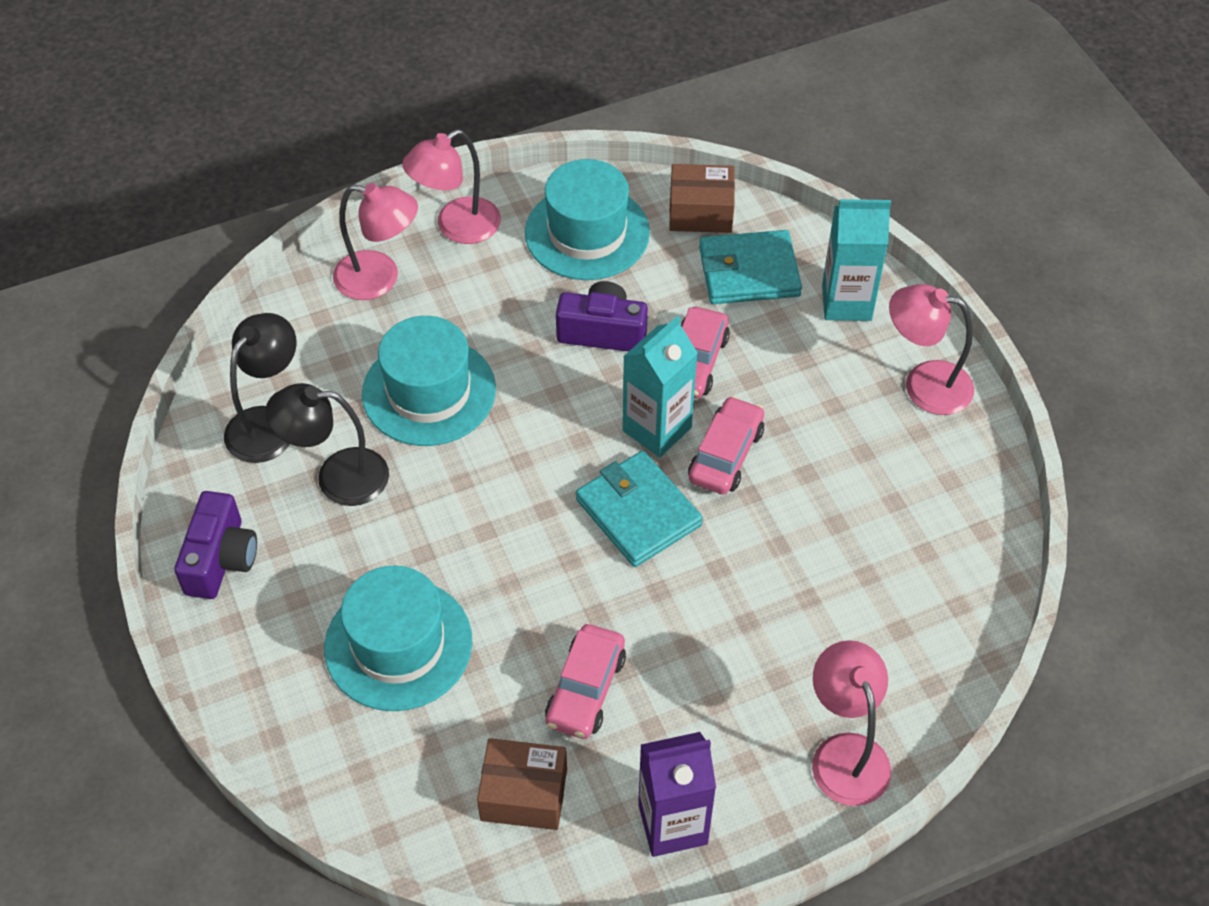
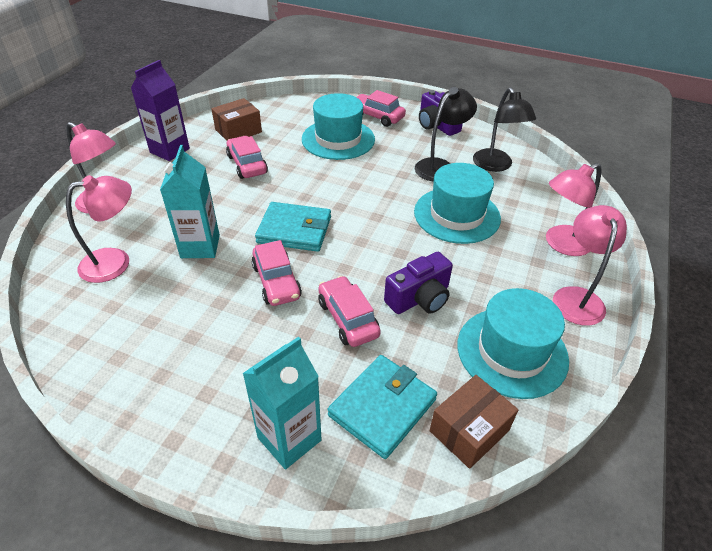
camera: 135 degrees right, 10 degrees down
(274, 654) = (377, 116): none -> pink car
(657, 429) = (328, 270): turquoise carton -> turquoise carton (200, 246)
(924, 384) = (179, 414): pink lamp -> pink lamp (116, 262)

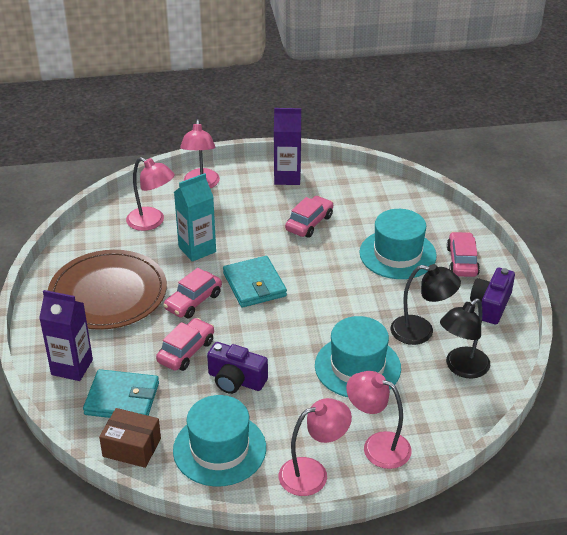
camera: 60 degrees right, 5 degrees down
(191, 348) = (108, 293): none -> brown plate
(238, 131) = (349, 196): brown box -> none
(289, 439) = (72, 367): turquoise carton -> purple carton

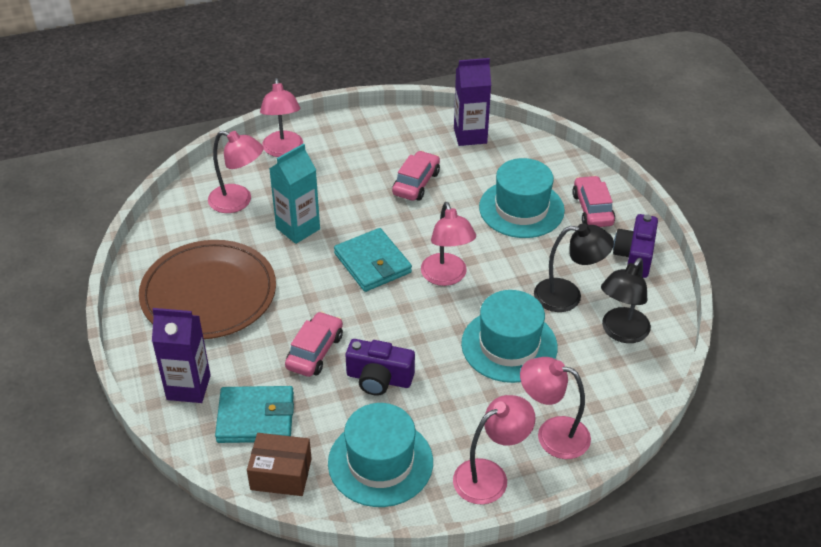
camera: 10 degrees left, 5 degrees up
(193, 301) = (308, 291): pink car -> none
(287, 177) = (378, 131): purple carton -> purple carton (470, 136)
(316, 303) = (446, 277): none -> pink lamp

